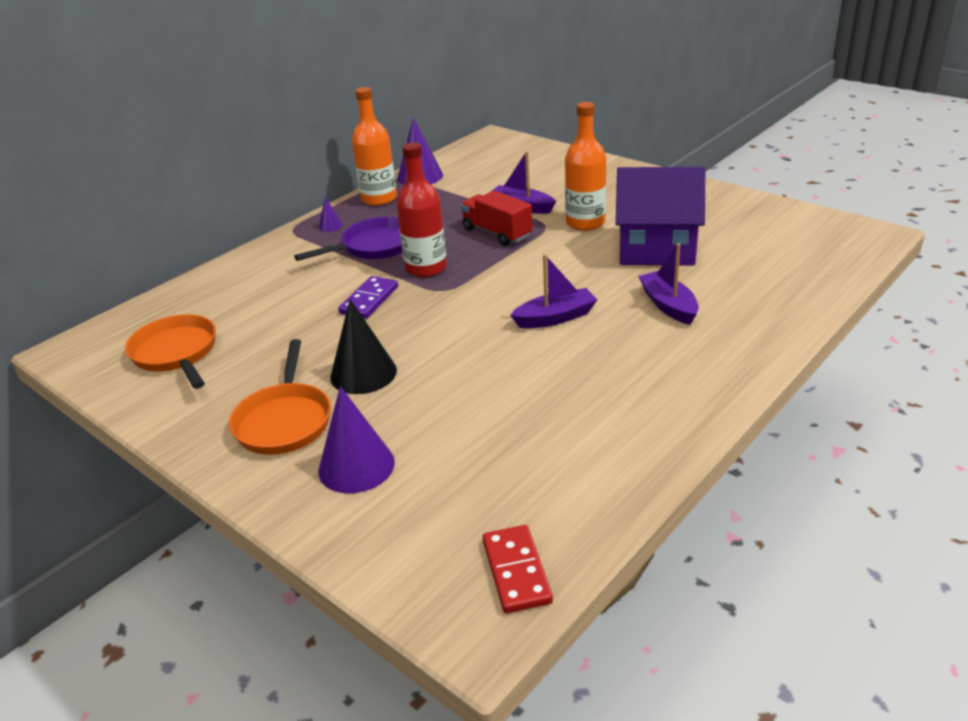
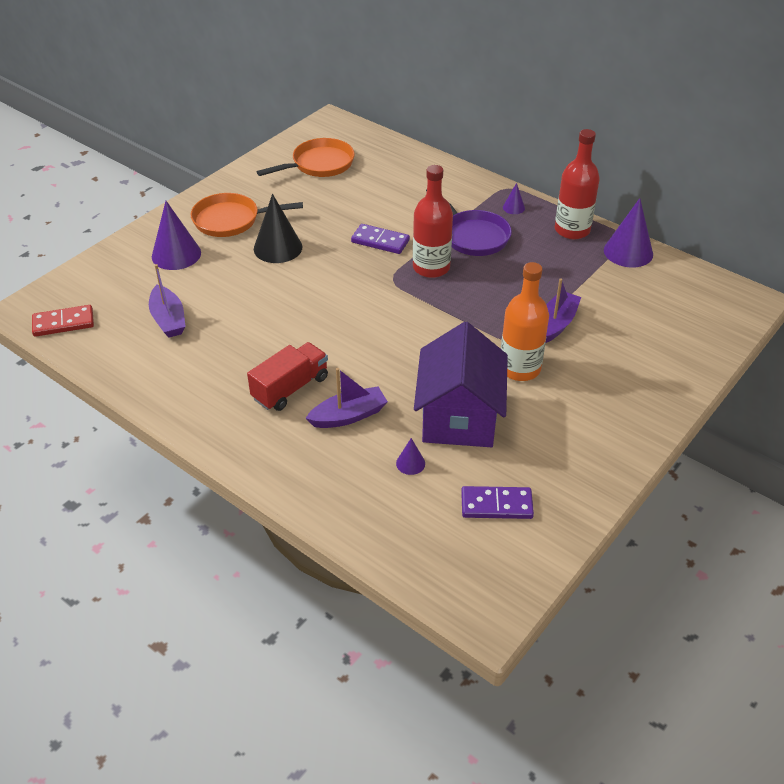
camera: 85 degrees right, 10 degrees up
(379, 199) = (572, 230): orange bottle -> red bottle
(496, 233) = (497, 307): red truck -> red truck (290, 388)
(555, 318) = (338, 344): purple boat -> purple boat (168, 319)
(724, 270) = (410, 463): none -> purple cone
(758, 232) = (496, 505): none -> purple domino

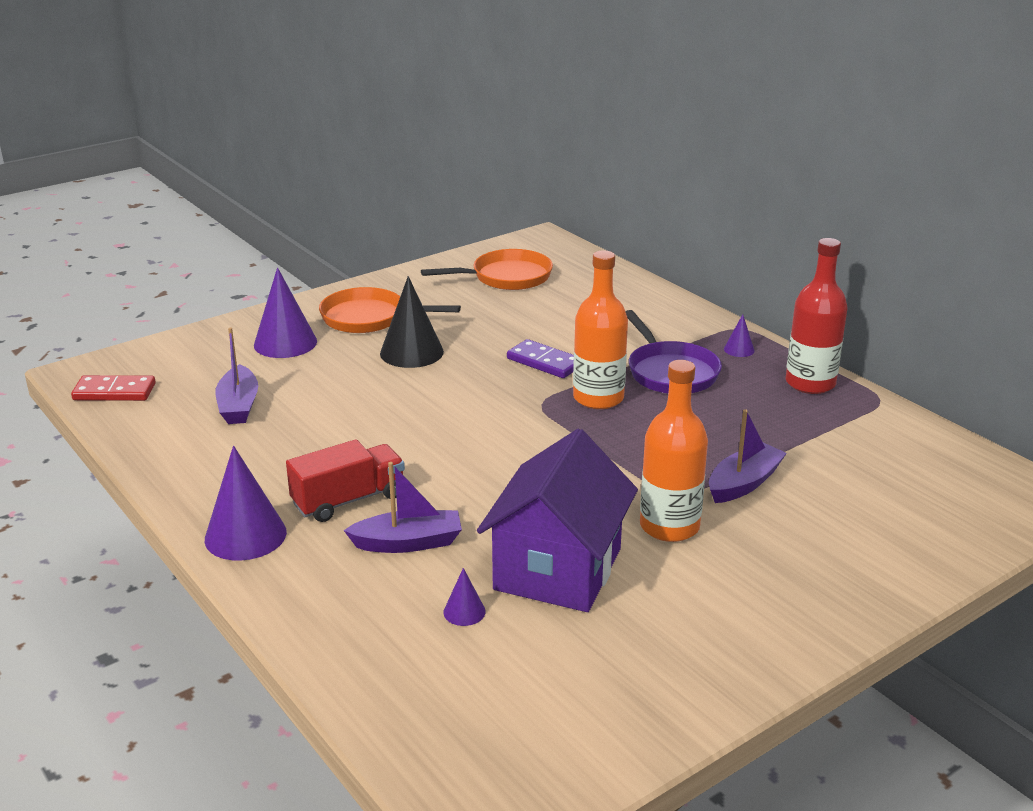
camera: 15 degrees right, 15 degrees down
(431, 267) = (598, 398): red bottle -> orange bottle
(496, 505) = (562, 684): purple domino -> none
(628, 252) = (881, 417): purple cone -> purple cone (245, 535)

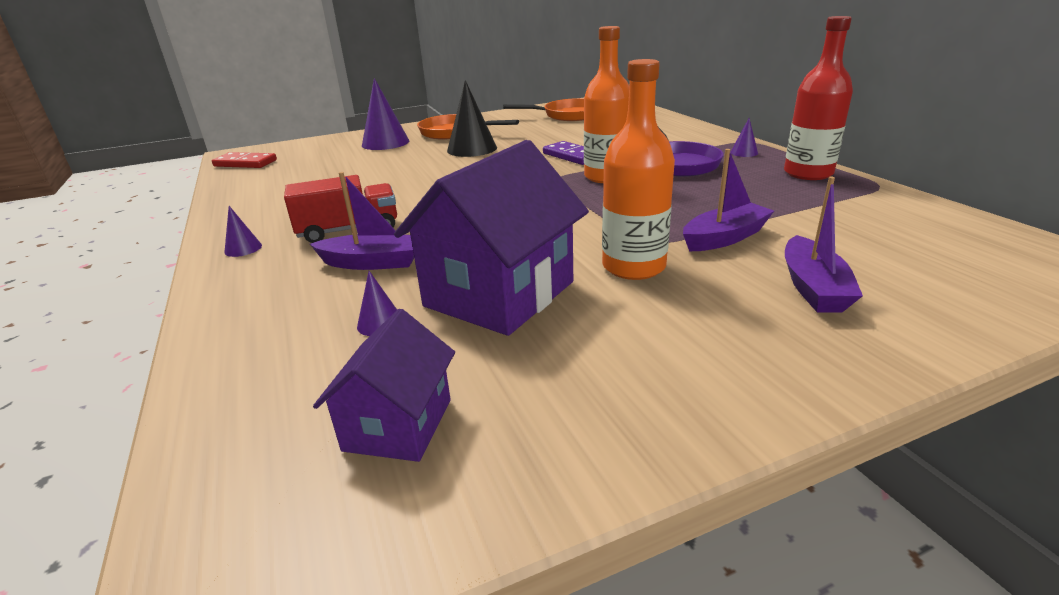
camera: 15 degrees right, 0 degrees up
(238, 405) = (321, 172): purple boat -> purple boat (813, 287)
(245, 535) = (243, 248): purple cone -> purple cone, size x0.48
(540, 699) = (398, 424): none -> purple house

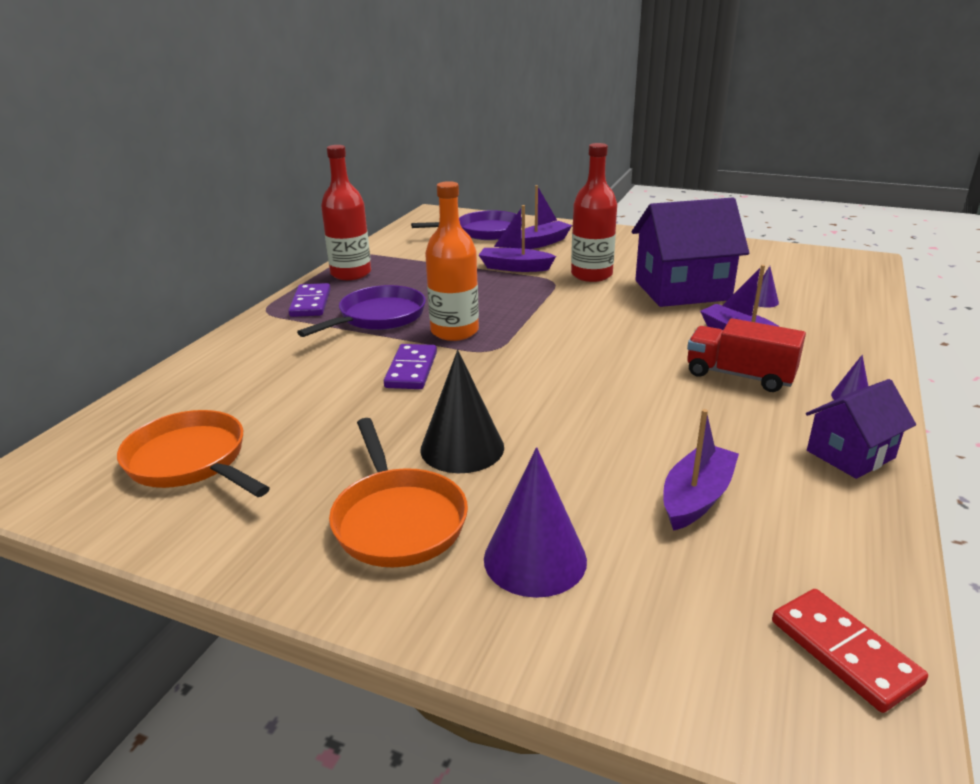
camera: 135 degrees left, 0 degrees up
(331, 173) = (696, 498): none -> purple boat
(398, 424) = (781, 268): purple house -> purple house (850, 454)
(633, 267) = (591, 275): orange bottle -> red bottle
(744, 153) = (311, 303): purple cone -> purple domino
(923, 269) = (484, 232): none -> purple pan

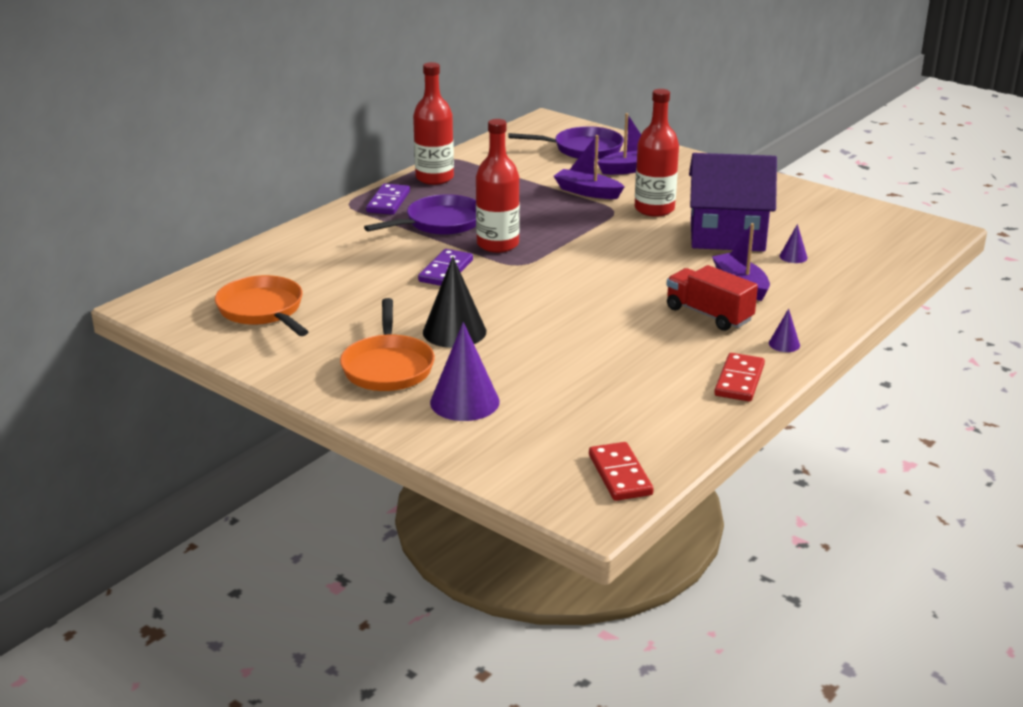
camera: 15 degrees right, 0 degrees up
(454, 331) = (497, 244): orange bottle -> red bottle
(696, 498) = (599, 387): purple boat -> none
(850, 454) = (739, 380): purple house -> red domino

